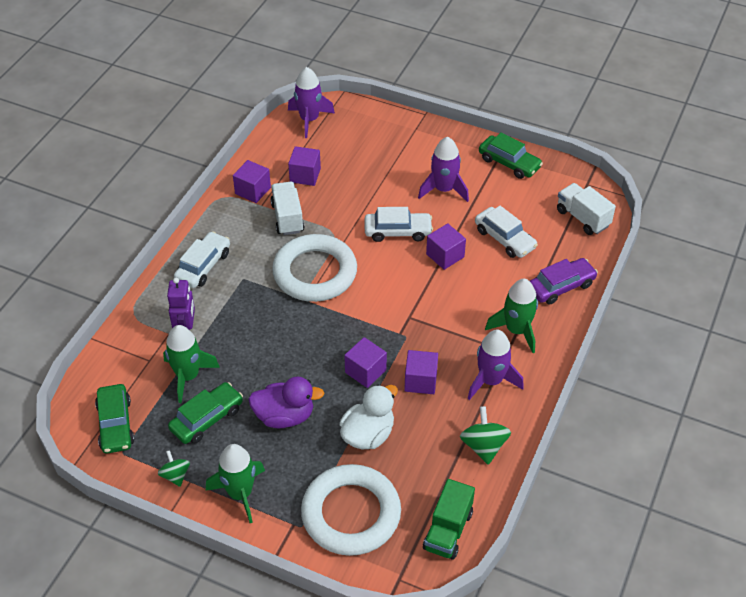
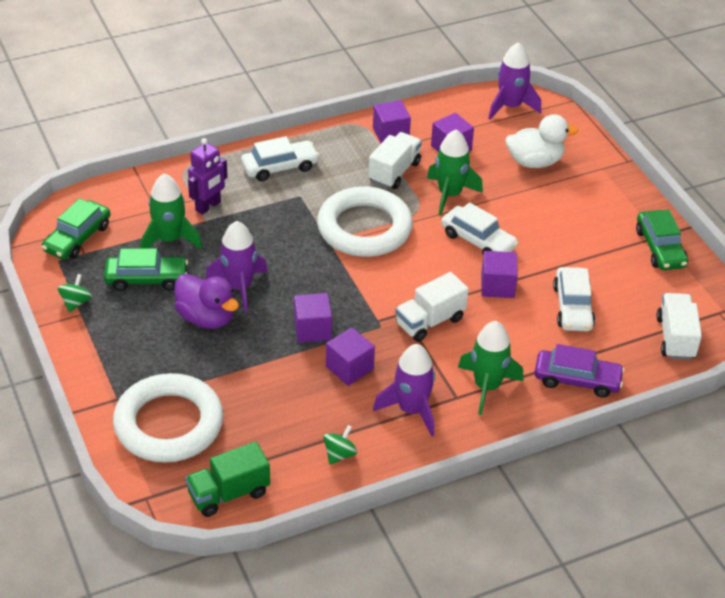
camera: 40 degrees right, 5 degrees down
(240, 493) = (105, 349): green rocket -> green rocket (450, 194)
(368, 434) = (255, 377): white duck -> white duck (535, 162)
(432, 310) = (430, 321): none -> white truck
(444, 189) = (565, 232): purple rocket -> purple rocket (239, 287)
(483, 446) = (339, 454): green spinning top -> green spinning top, size x0.64

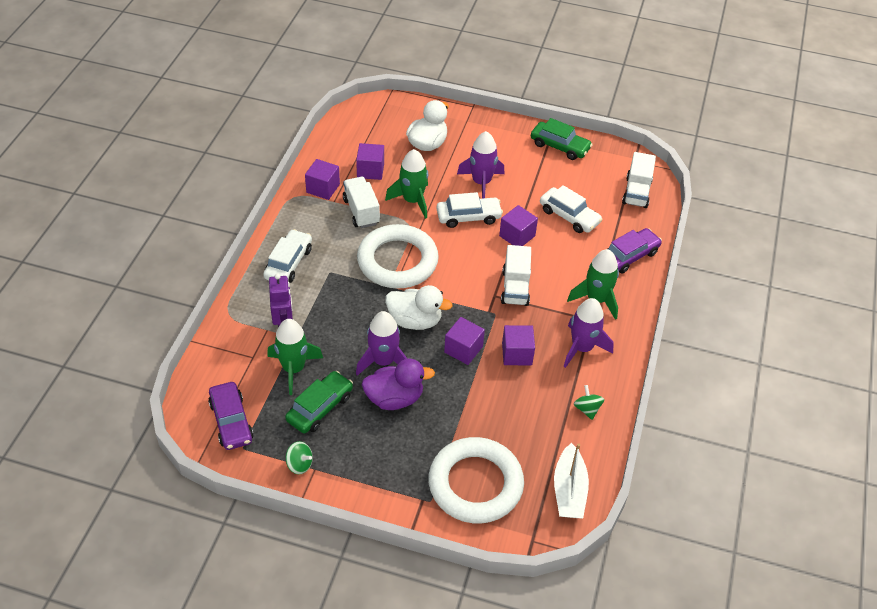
camera: 50 degrees left, 5 degrees up
(76, 302) = (299, 464): green spinning top -> green spinning top turned 150 degrees clockwise
(77, 238) = (231, 421): green car -> purple car
(228, 493) = (569, 490): green truck -> white boat
(308, 279) = (415, 321): none -> white duck
(510, 106) = (364, 118): purple rocket -> purple rocket (481, 183)
(675, 338) = (636, 192): white truck -> white truck turned 120 degrees counterclockwise

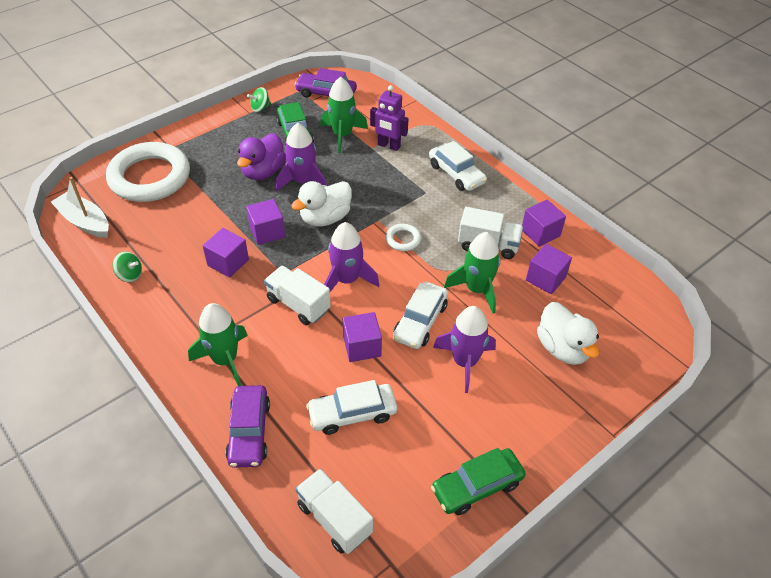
camera: 125 degrees right, 0 degrees up
(397, 261) = (403, 239): white ring -> white ring, size x0.41
(582, 348) = (187, 311): purple rocket -> purple rocket (347, 280)

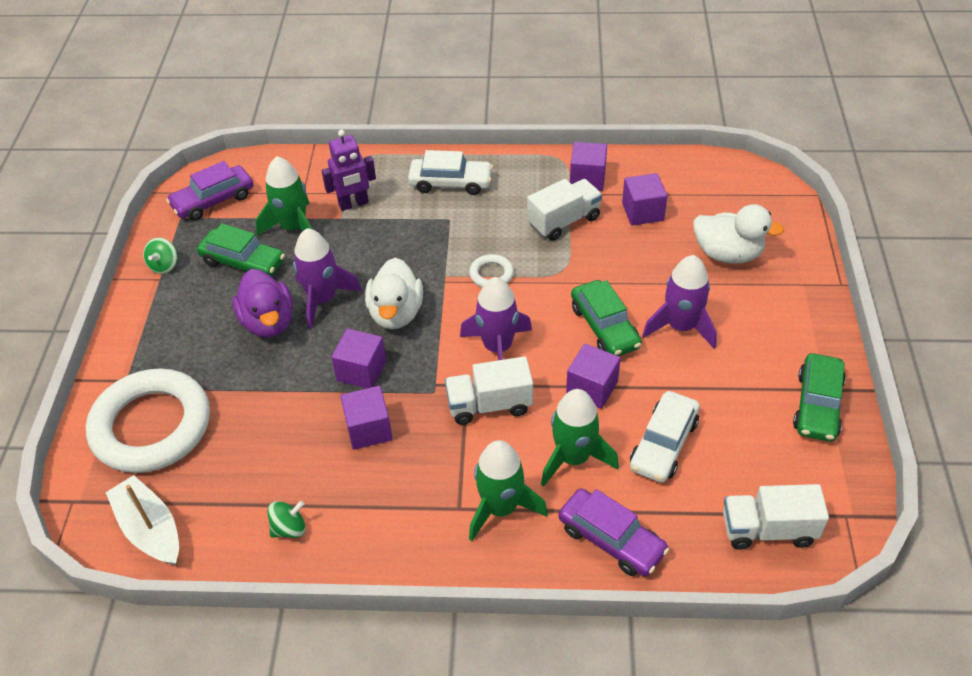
camera: 45 degrees left, 0 degrees up
(85, 222) = (150, 529): white boat -> white boat turned 60 degrees clockwise
(420, 321) = (604, 327): white car -> green car
(476, 289) = (607, 264): green rocket -> green rocket (573, 458)

